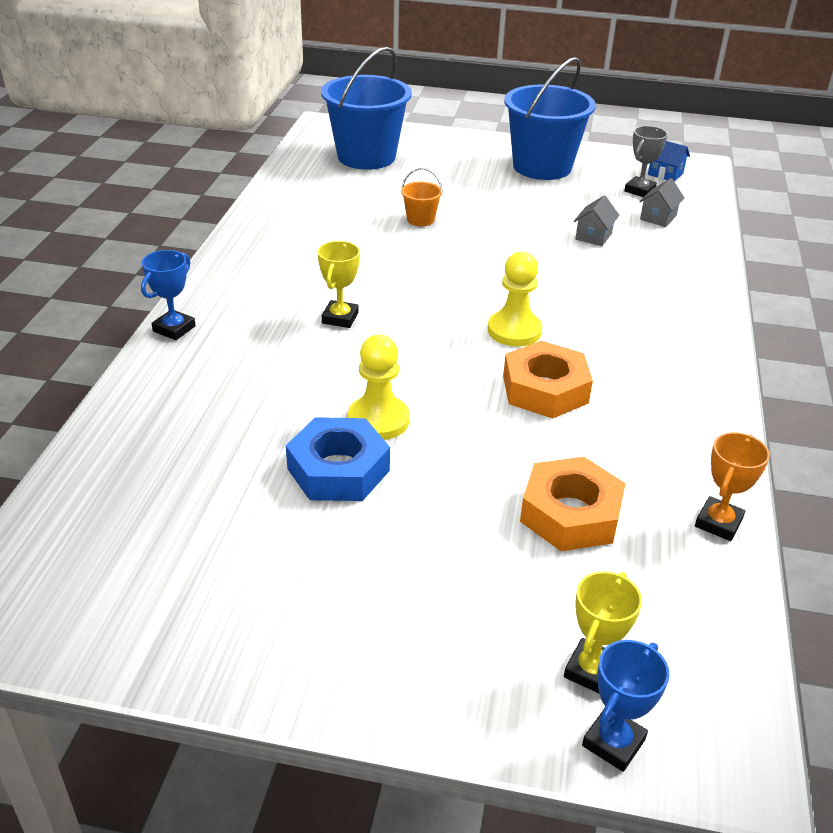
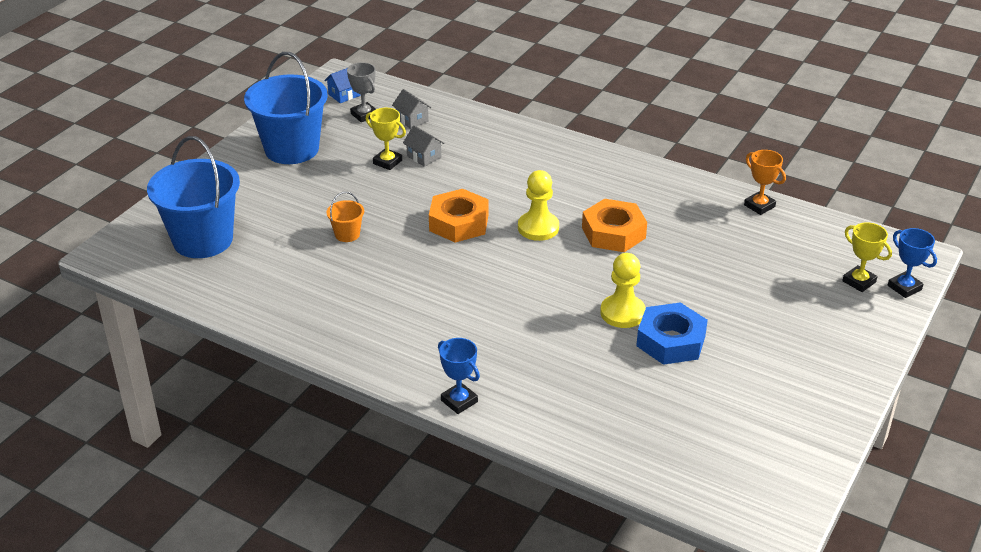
camera: 70 degrees left, 0 degrees up
(340, 318) = (483, 307): yellow trophy -> yellow trophy (387, 162)
(570, 514) = (739, 256): orange nut -> orange nut (459, 223)

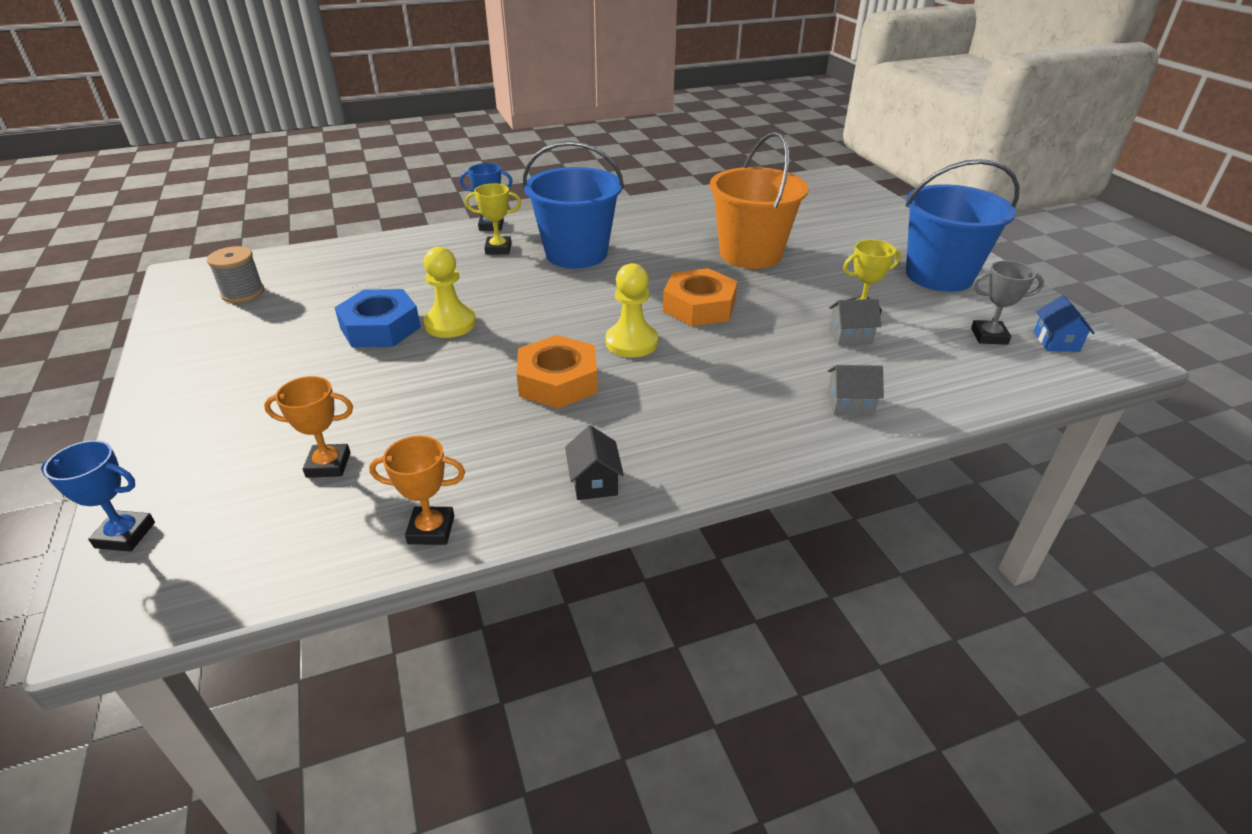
camera: 130 degrees right, 0 degrees up
(203, 240) = (815, 205): blue bucket -> blue bucket (576, 254)
(347, 234) = (750, 254): orange bucket -> orange bucket, size x2.36
(412, 120) = (949, 361): grey house -> grey house (850, 404)
(666, 180) = (594, 482): none -> black house
(742, 455) = (243, 293): none -> grey spool
(782, 263) = (328, 465): none -> orange trophy
(859, 282) = (203, 503): yellow trophy -> yellow trophy (498, 249)

